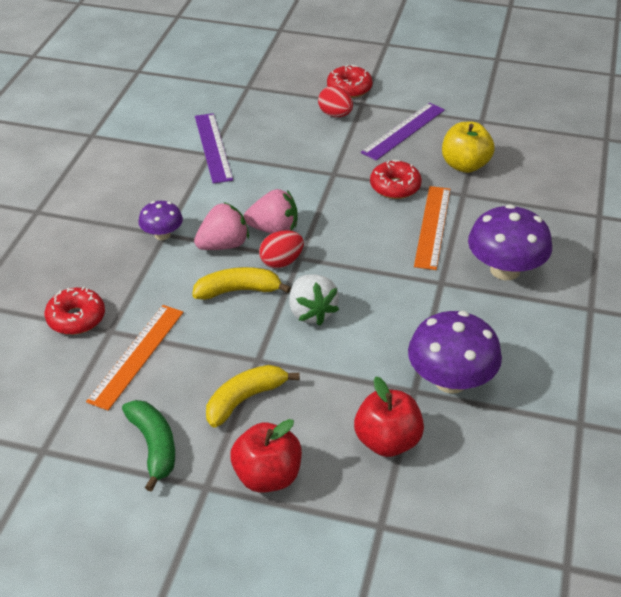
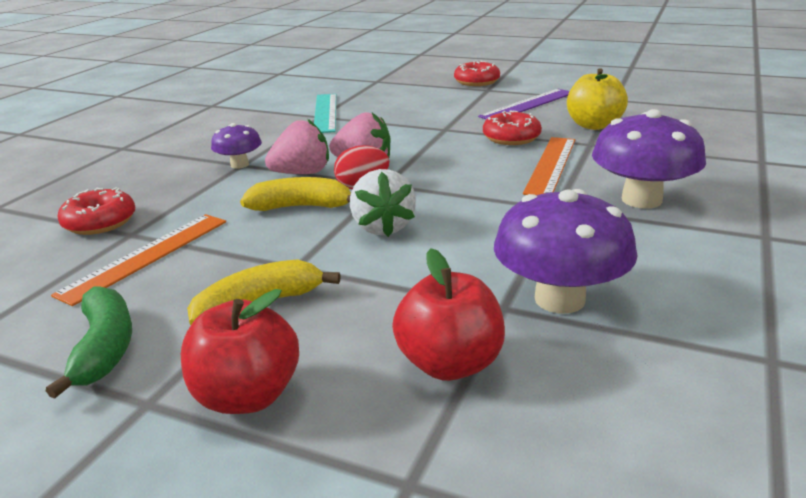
camera: 10 degrees right, 15 degrees down
(213, 147) = (325, 112): purple ruler -> turquoise ruler
(335, 115) = (458, 95): red egg -> none

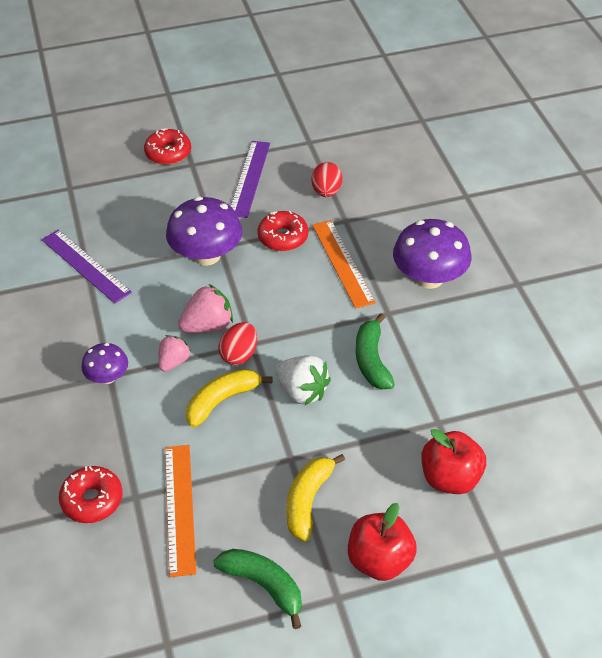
camera: 40 degrees left, 20 degrees up
(302, 173) = (174, 362): pink strawberry -> pink strawberry, size x0.66
(325, 112) = (85, 266): turquoise ruler -> purple ruler
(490, 232) = (372, 360): none -> green banana
(559, 299) = (459, 399): purple mushroom -> purple mushroom (206, 255)
(593, 125) = (326, 191): yellow apple -> red egg

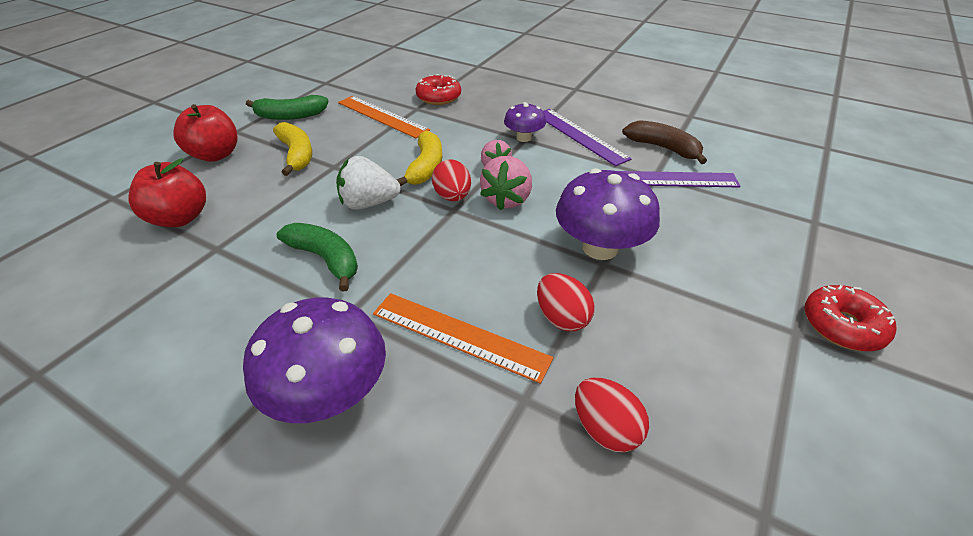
camera: 135 degrees right, 5 degrees down
(36, 290) = (663, 148): none -> brown banana
(250, 178) = (714, 367): purple ruler -> purple ruler (579, 136)
(283, 237) = (562, 318): red donut -> red egg

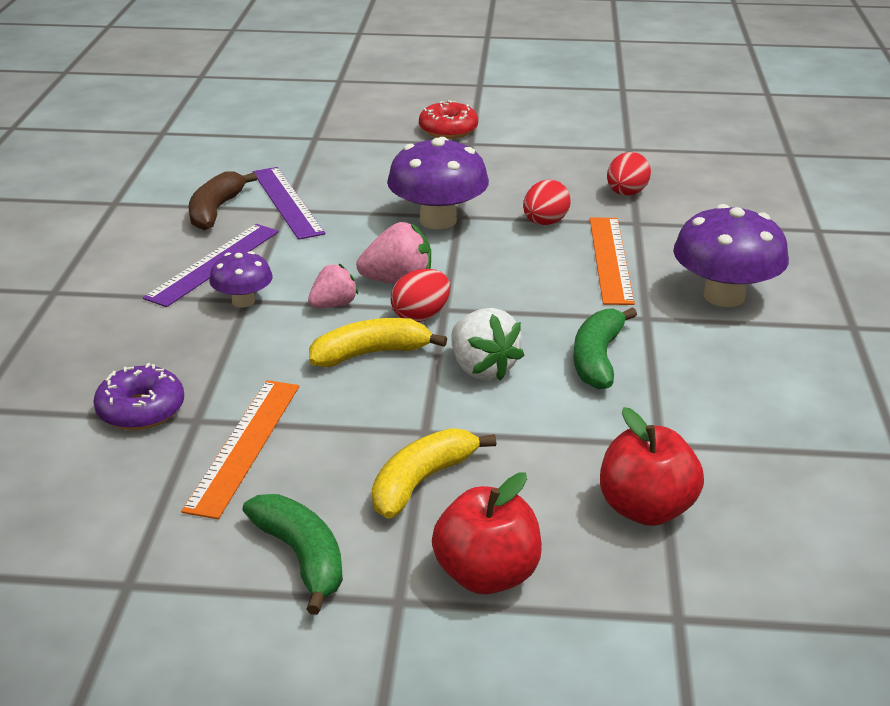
camera: 115 degrees left, 10 degrees down
(439, 97) = (141, 410): red donut -> purple donut

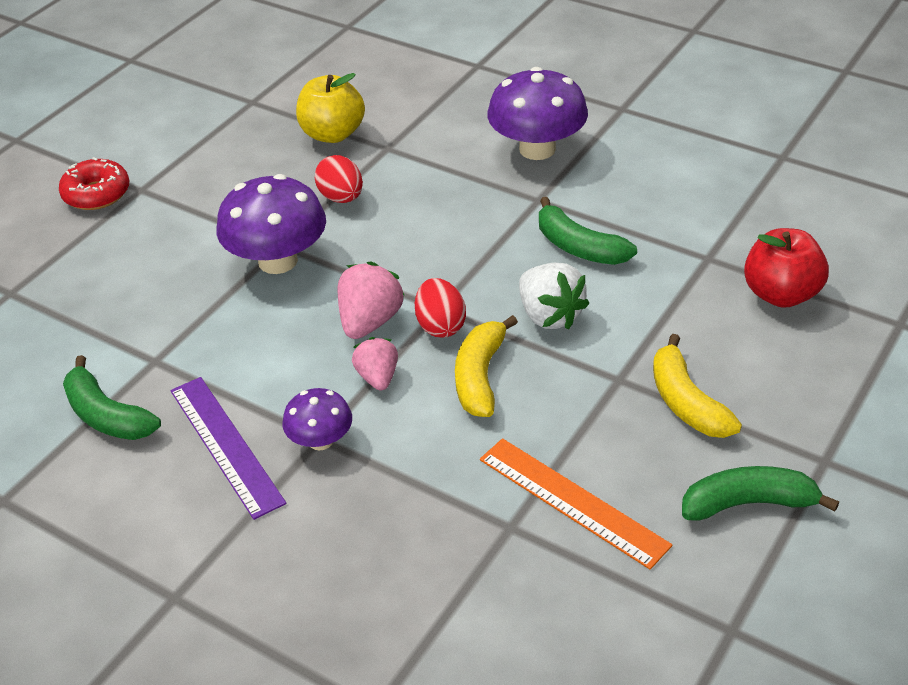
camera: 60 degrees left, 10 degrees up
(141, 410) = (468, 565): purple donut -> none
(216, 211) = (107, 415): brown banana -> green banana
(287, 202) = (140, 354): purple ruler -> none
(482, 368) = (549, 315): white strawberry -> white strawberry turned 60 degrees clockwise
(487, 575) = (817, 402): red apple -> none
(610, 259) = (435, 184): orange ruler -> none
(626, 193) = (332, 134): red egg -> yellow apple

